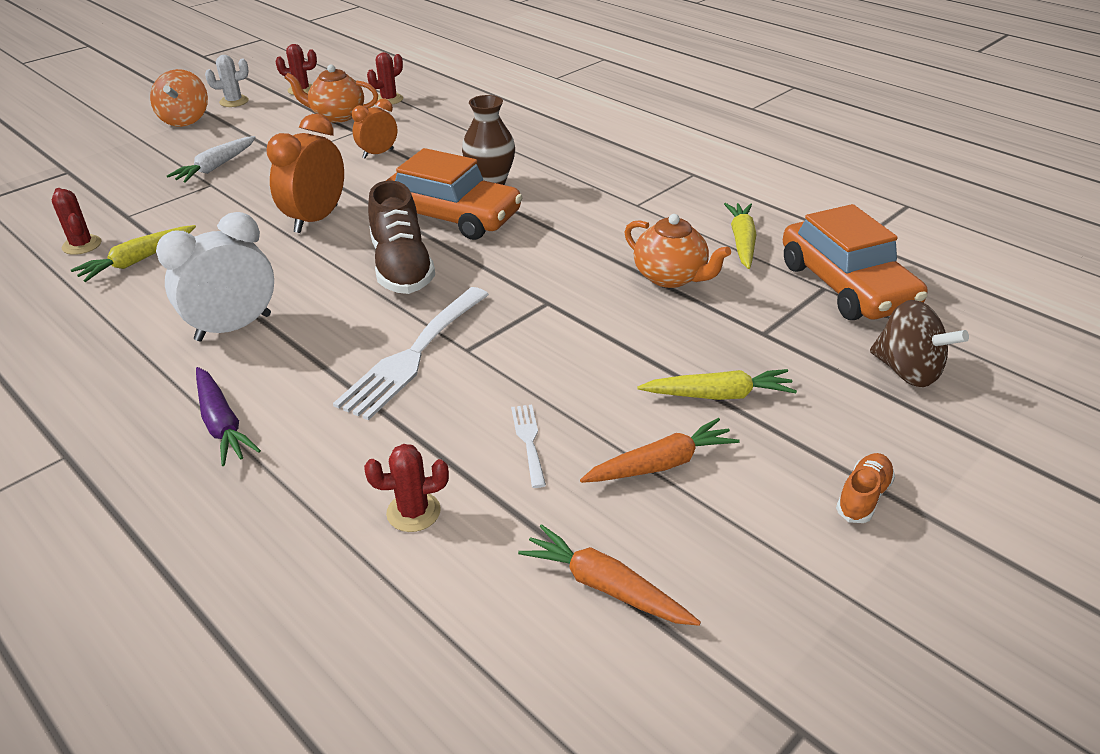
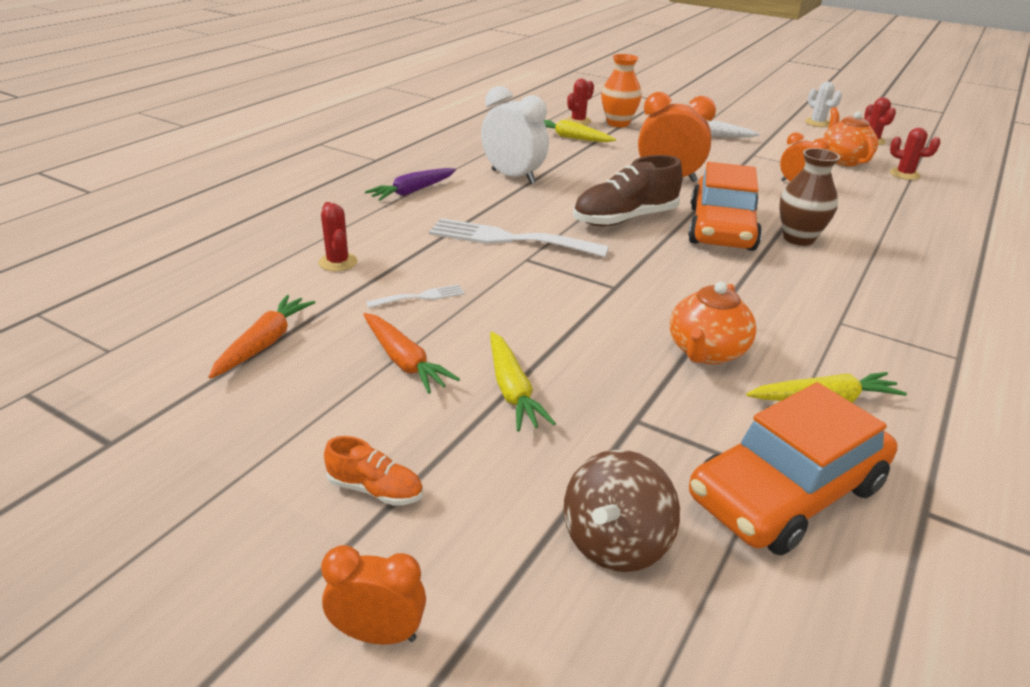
camera: 75 degrees right, 5 degrees down
(119, 217) = (618, 123): none -> orange vase
(185, 120) = (768, 115): orange spinning top -> none
(1021, 504) = (378, 634): none -> orange clock

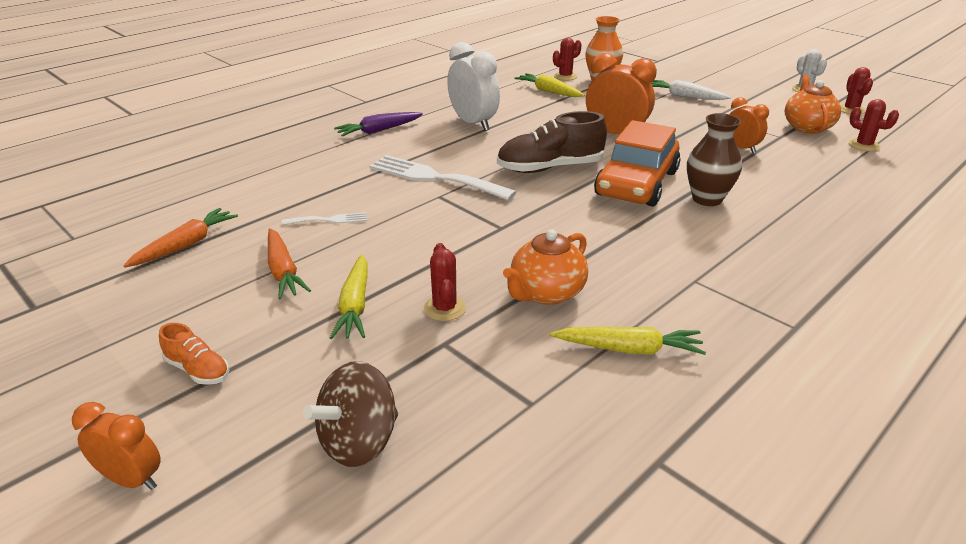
camera: 15 degrees right, 0 degrees up
(338, 262) = (281, 185): red cactus -> red cactus (444, 308)
(786, 492) = (537, 424): orange car -> none

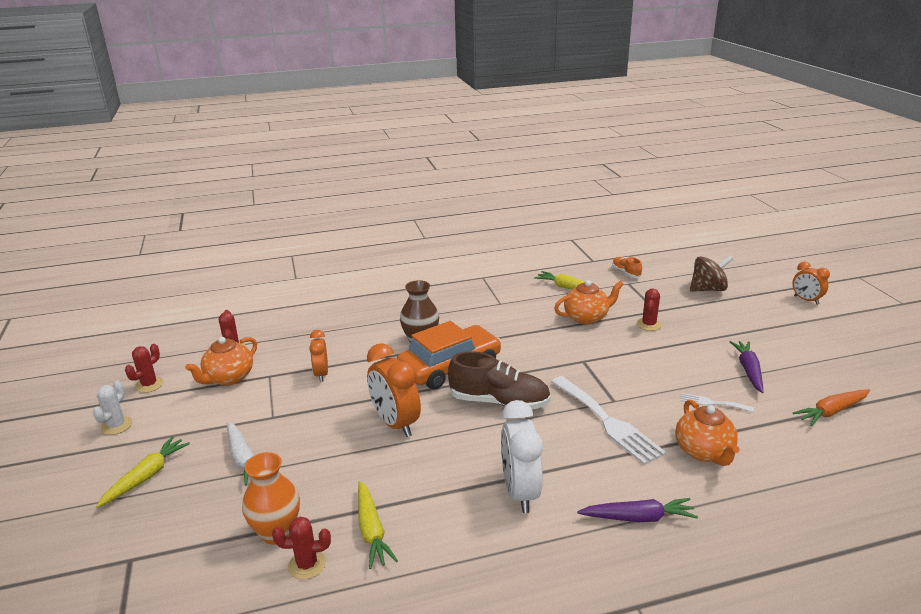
camera: 150 degrees left, 5 degrees down
(198, 370) = (791, 330): orange shoe -> orange shoe (626, 273)
(283, 271) = (748, 370): orange carrot -> purple carrot
(334, 177) = (704, 452): none -> orange teapot
(355, 305) = (701, 338): yellow carrot -> yellow carrot (146, 476)

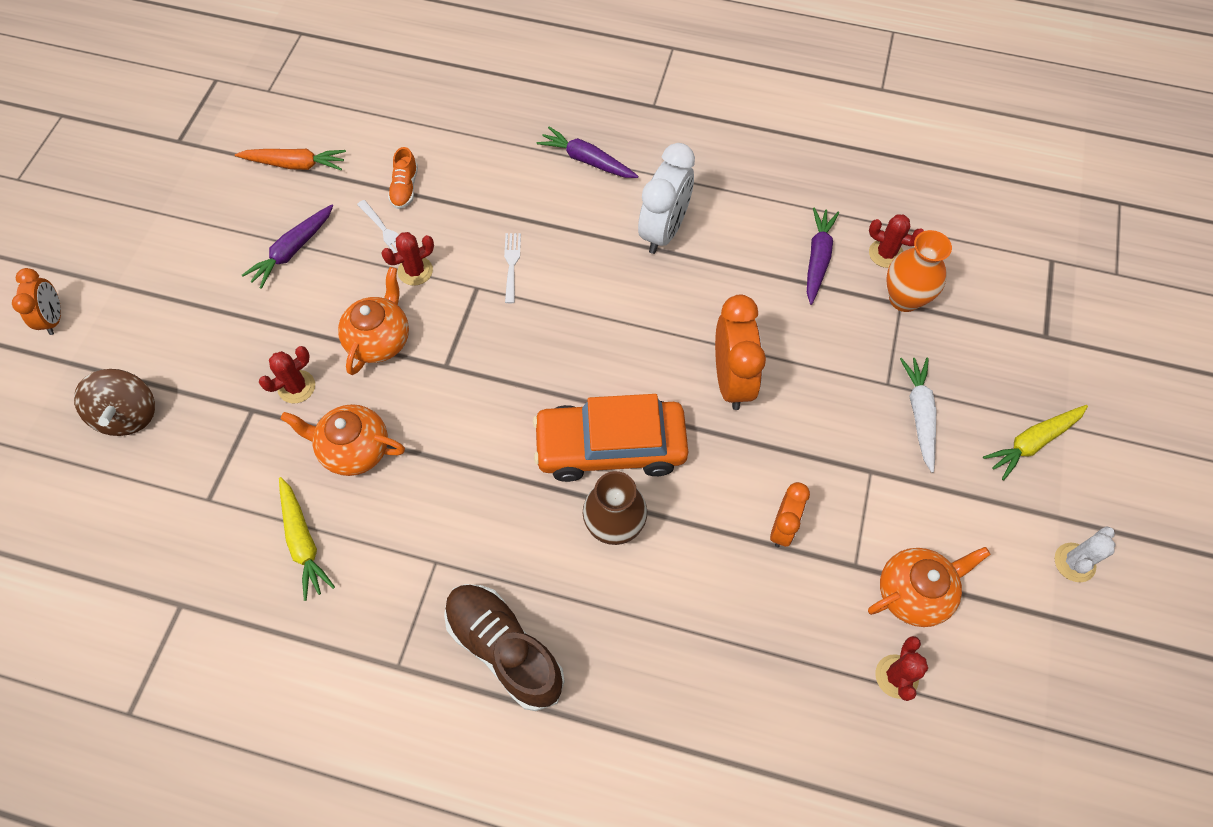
camera: 150 degrees left, 35 degrees up
(149, 385) = (1032, 642): red cactus -> red cactus (415, 271)
(371, 531) = (817, 259): yellow carrot -> purple carrot
(499, 402) = (597, 352): brown shoe -> brown shoe (504, 649)
(608, 422) = (511, 264): white fork -> white fork, size x0.48
(626, 273) = (177, 531): orange shoe -> orange shoe (405, 188)
(704, 452) = (464, 186): orange teapot -> orange teapot (380, 340)
(708, 289) = (129, 415): brown spinning top -> brown spinning top turned 120 degrees counterclockwise

